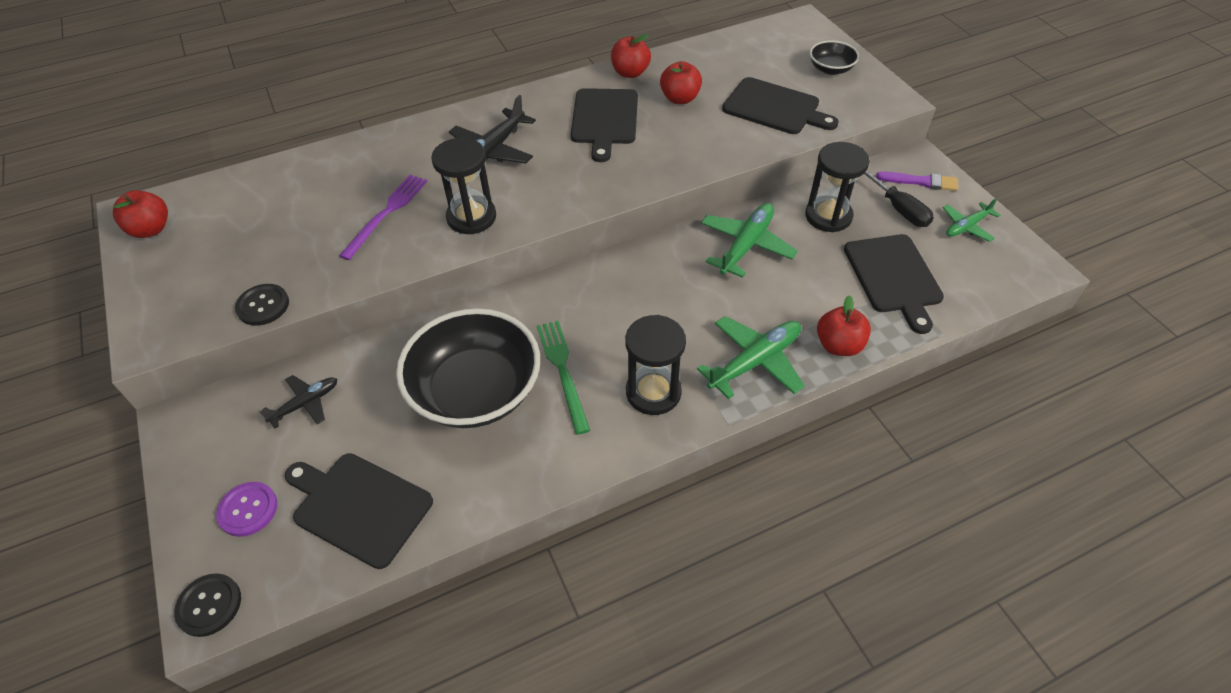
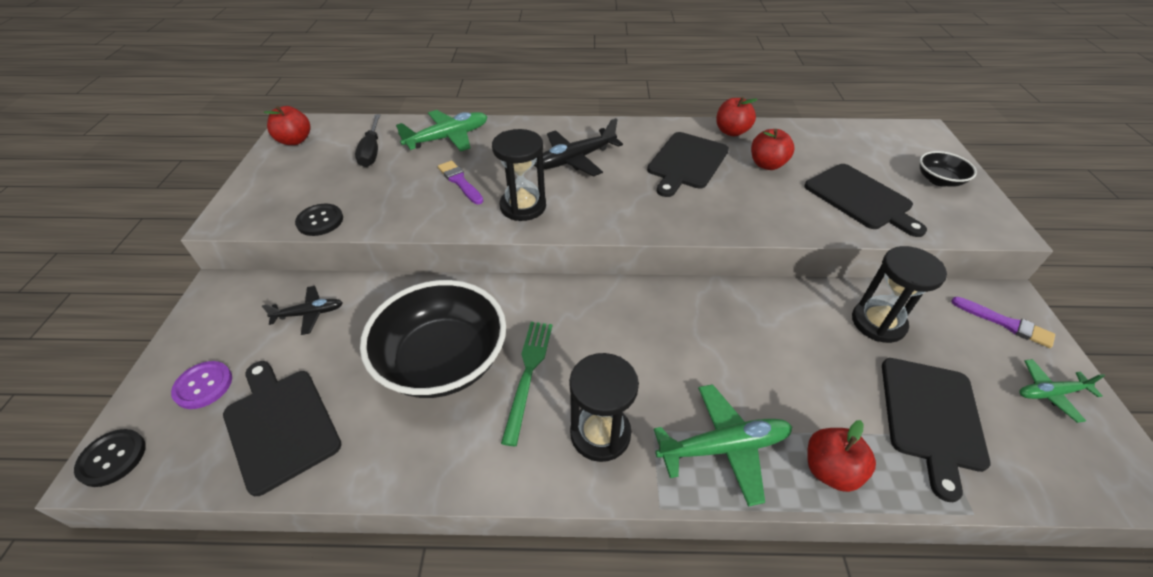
camera: 25 degrees right, 5 degrees down
(386, 213) = (460, 181): purple fork -> purple brush
(746, 245) = (773, 321): green plane -> green plane (448, 138)
(898, 209) = (966, 343): black screwdriver -> black screwdriver (372, 151)

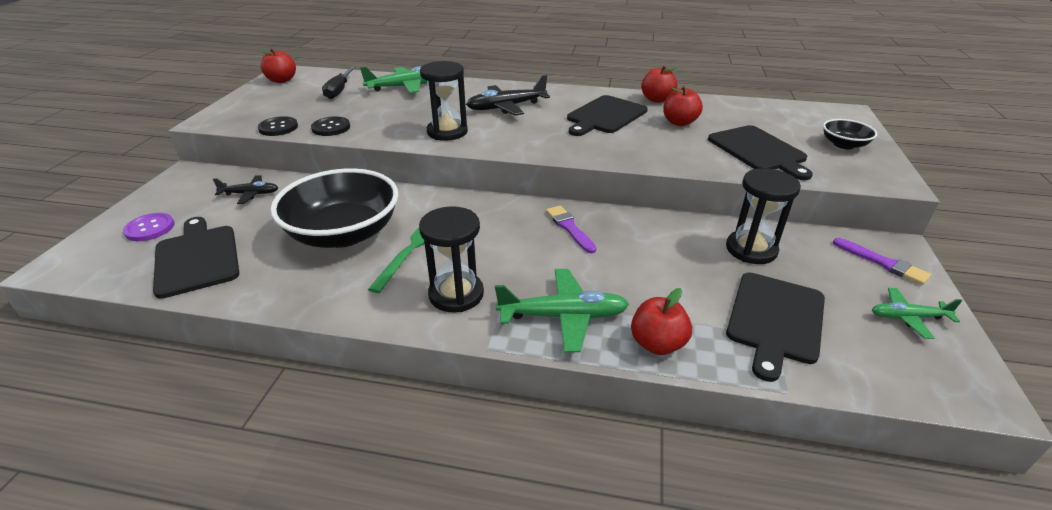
camera: 10 degrees right, 10 degrees down
(112, 458) = (64, 263): black button -> black button (331, 128)
(460, 181) = (402, 113): purple brush -> purple brush (569, 228)

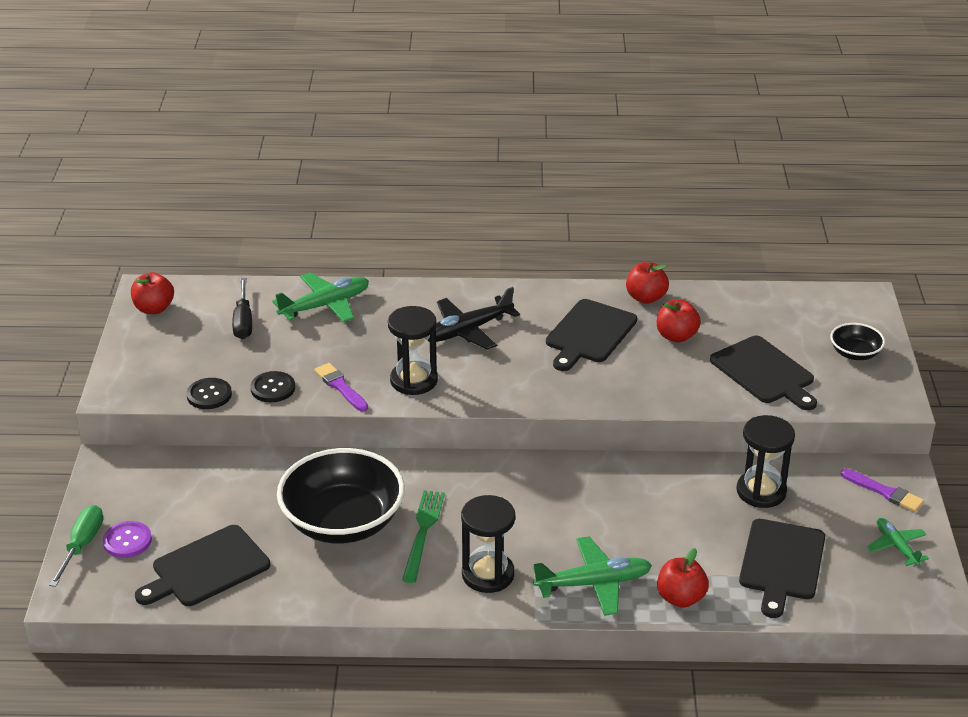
camera: 10 degrees left, 0 degrees up
(110, 228) = (82, 545): none -> green screwdriver
(197, 258) = (206, 568): black cutting board -> black cutting board turned 90 degrees counterclockwise
(250, 194) = (206, 484): black plane -> none
(569, 228) = (576, 487): purple brush -> purple brush (340, 387)
(908, 317) = (896, 546): green plane -> green plane turned 75 degrees clockwise

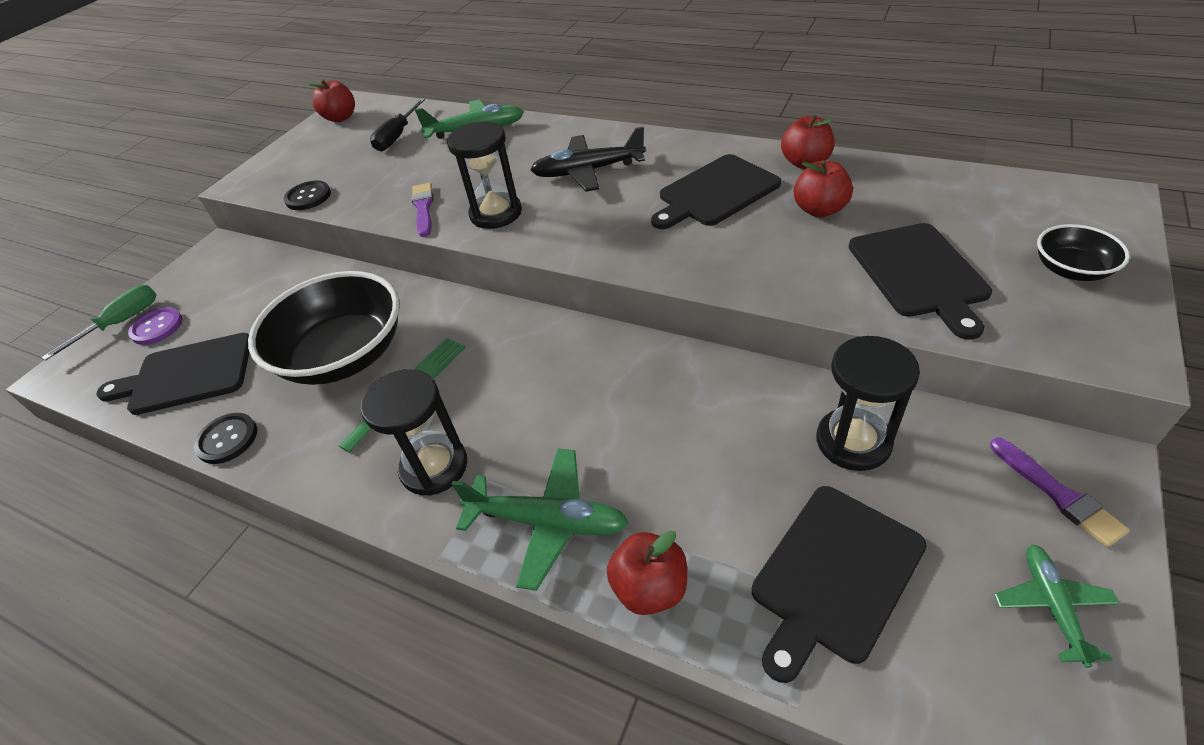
camera: 30 degrees right, 10 degrees up
(273, 388) = (364, 200): black button -> black button (227, 439)

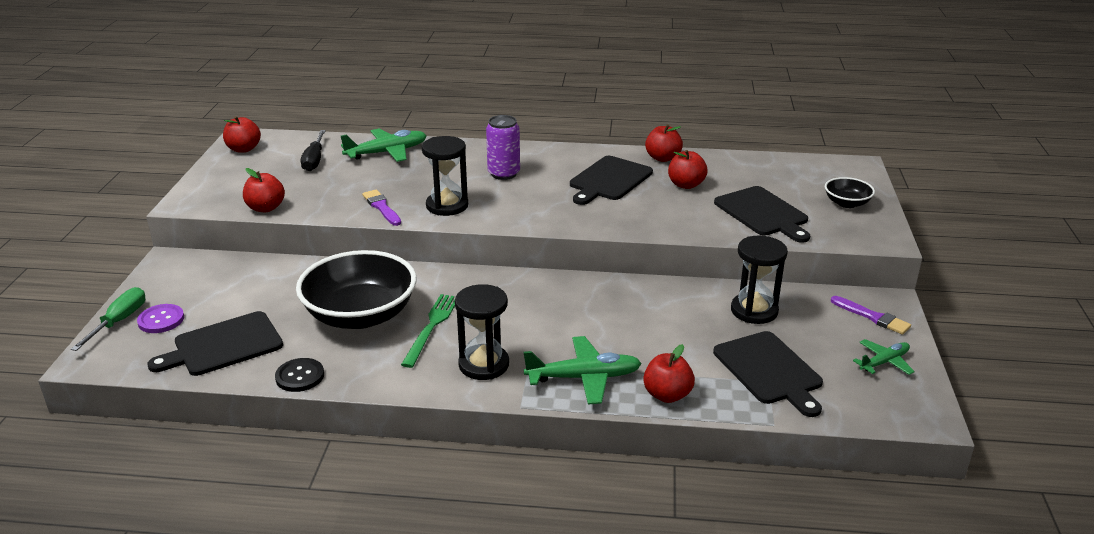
camera: 25 degrees left, 15 degrees down
(308, 197) = (266, 208): black button -> red apple
(588, 171) = (504, 174): black plane -> purple can
(834, 576) = (770, 371): black cutting board -> black cutting board turned 45 degrees counterclockwise
(1052, 606) = (884, 362): green plane -> green plane turned 75 degrees clockwise

